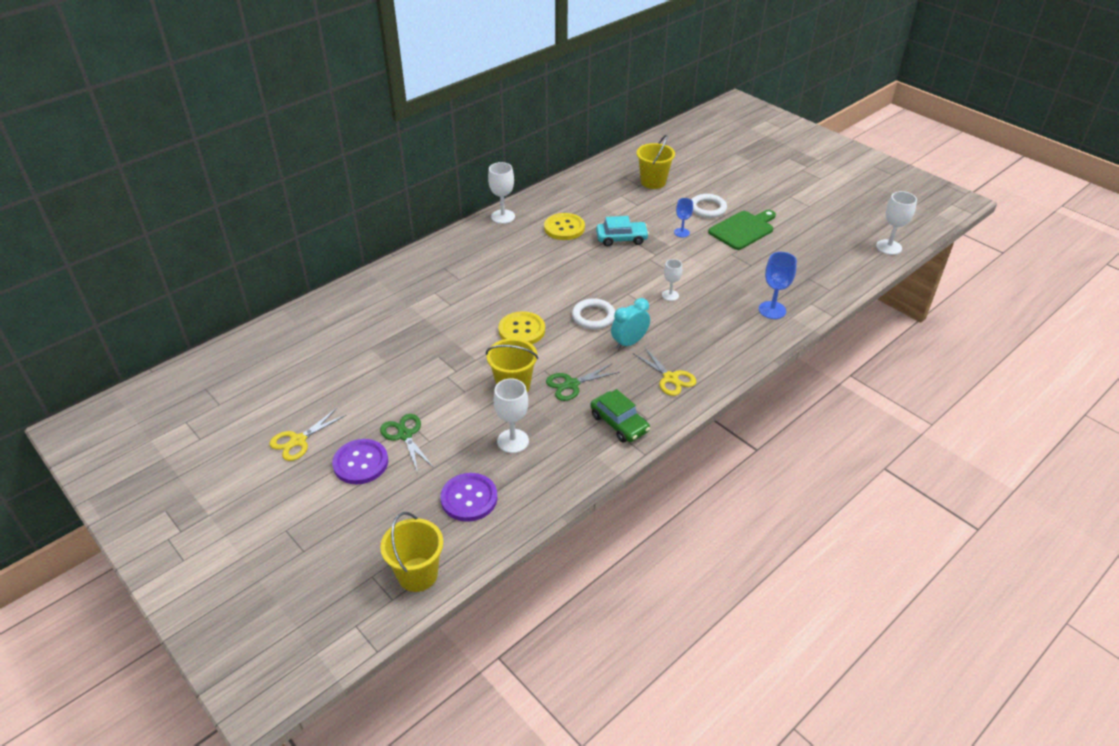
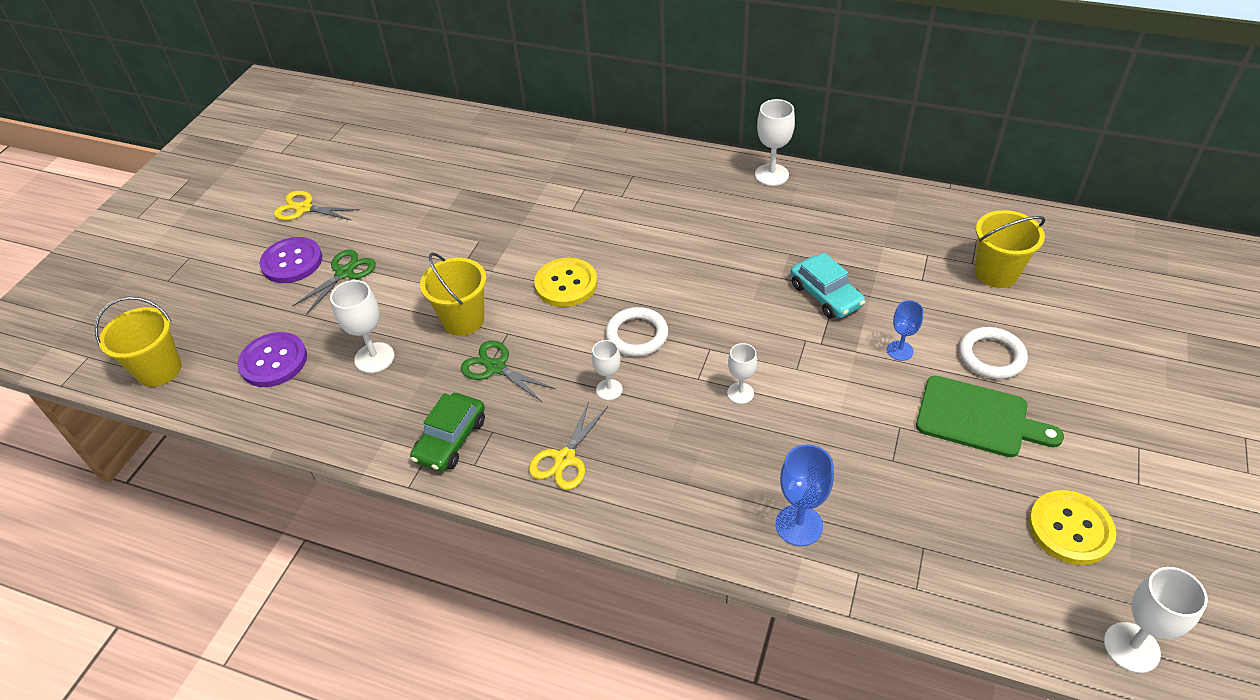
camera: 65 degrees right, 5 degrees up
(564, 228) = (798, 234): yellow button -> yellow button (1070, 529)
(629, 342) = (609, 389): turquoise clock -> white goblet

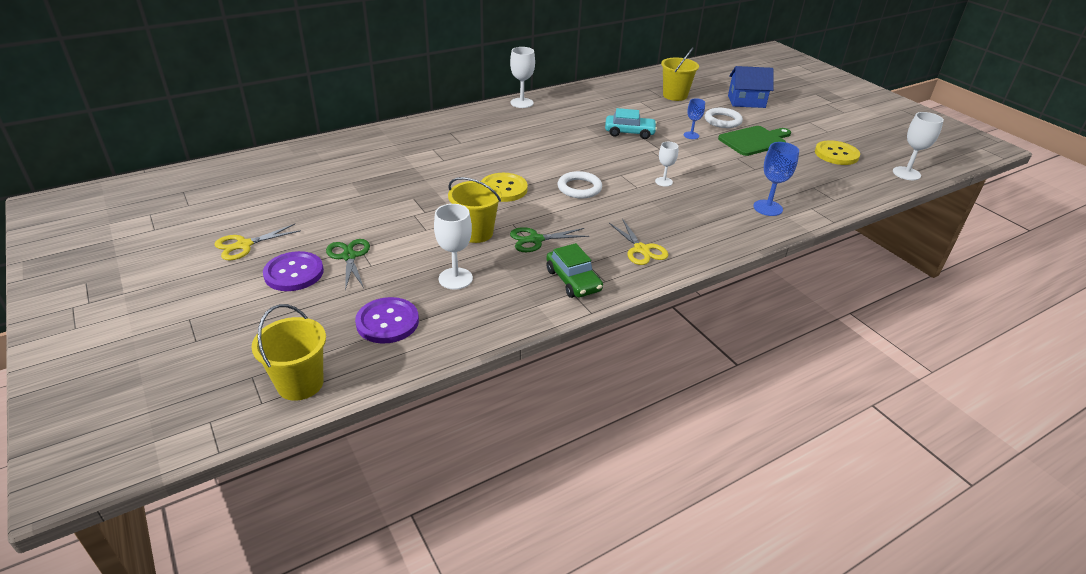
camera: 55 degrees left, 10 degrees down
(609, 389) = (608, 214): white goblet -> none
(1095, 347) = (746, 101): none -> blue house

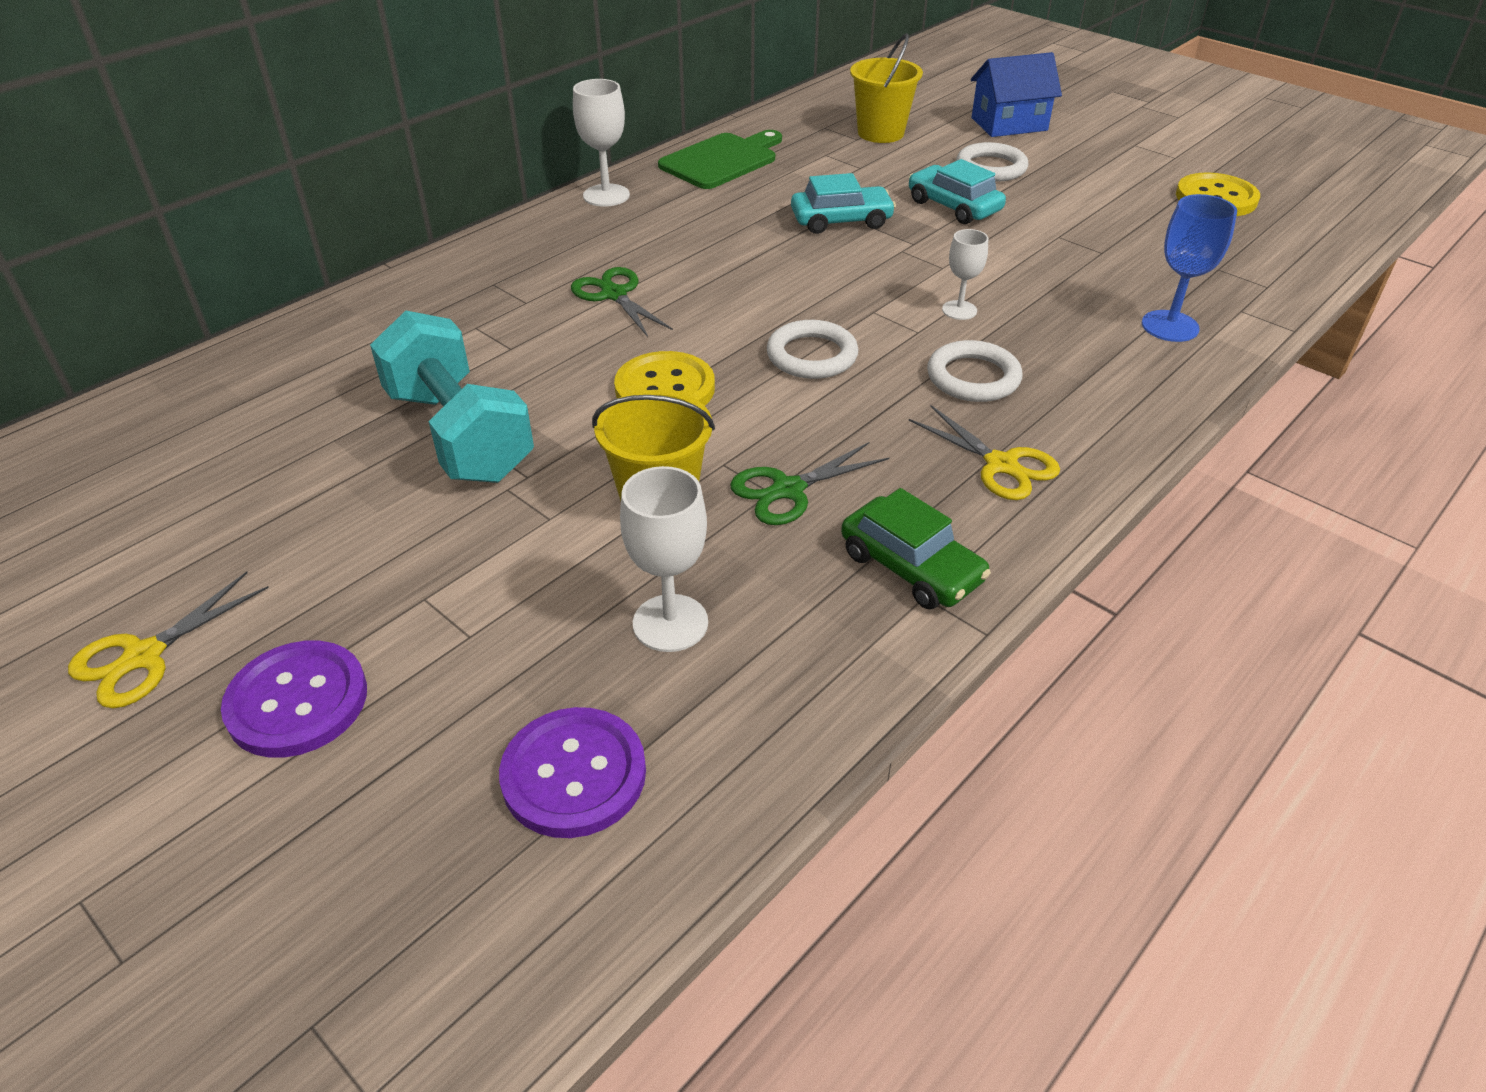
camera: 15 degrees left, 5 degrees up
(300, 383) = (442, 1009): yellow bucket -> none
(349, 256) = (409, 626): green scissors -> green scissors (614, 295)
(404, 190) = (459, 434): none -> turquoise dumbbell
(651, 211) = (973, 377): none -> white ring
(691, 135) = (953, 206): blue goblet -> turquoise car
(754, 141) = (1067, 197): green cutting board -> green cutting board (722, 160)
(906, 173) = (1347, 213): white goblet -> none

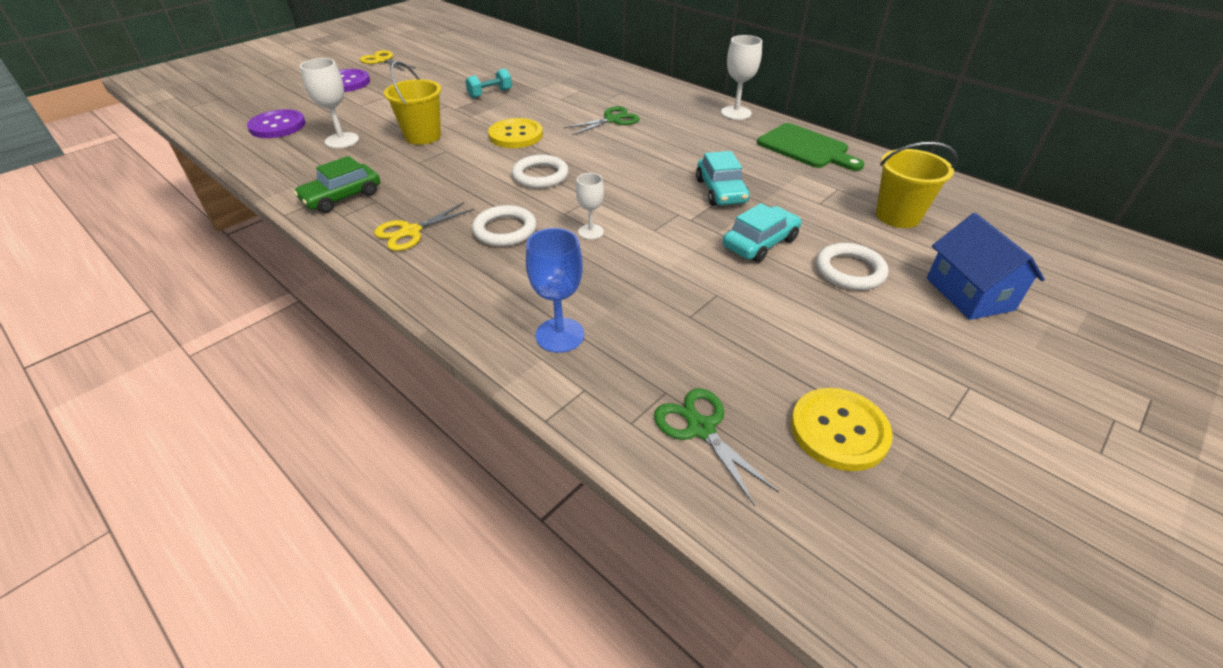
camera: 90 degrees right, 0 degrees up
(459, 434) = (490, 94): turquoise dumbbell -> turquoise dumbbell, size x0.48
(788, 490) = (417, 167): green scissors -> green scissors (701, 428)

